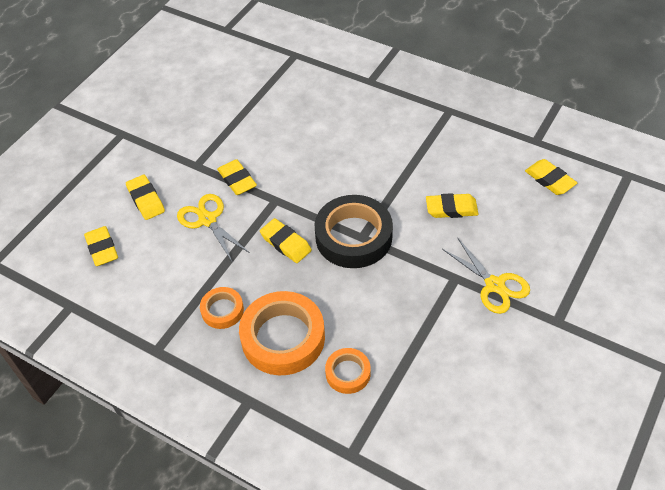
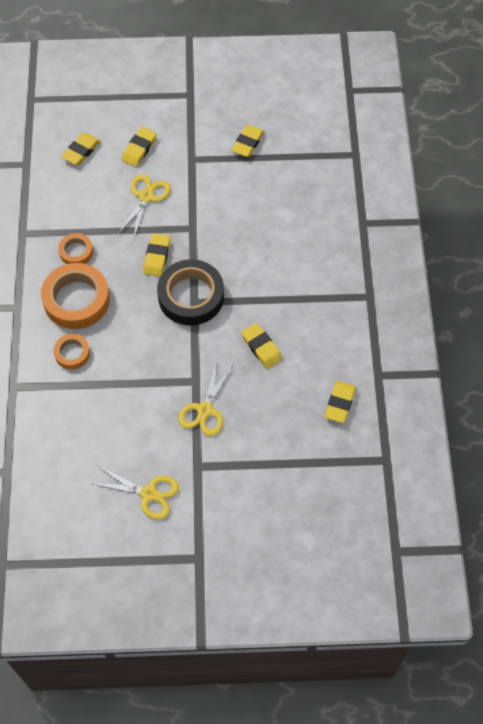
camera: 55 degrees right, 10 degrees up
(237, 180) = (195, 193): yellow eraser -> yellow eraser (248, 143)
(568, 380) = (148, 494): none -> yellow scissors

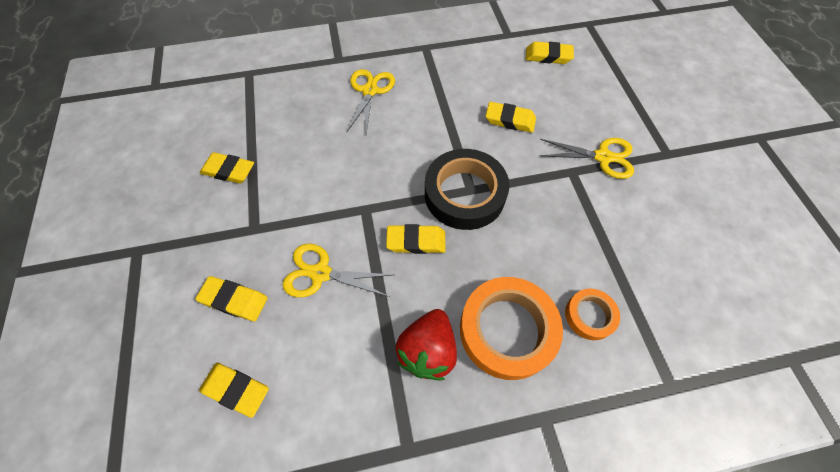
camera: 100 degrees left, 0 degrees up
(76, 252) = (428, 350): orange tape -> red strawberry
(148, 494) = (723, 191): yellow scissors -> yellow scissors (370, 91)
(261, 347) = (510, 120): yellow eraser -> yellow eraser turned 60 degrees clockwise

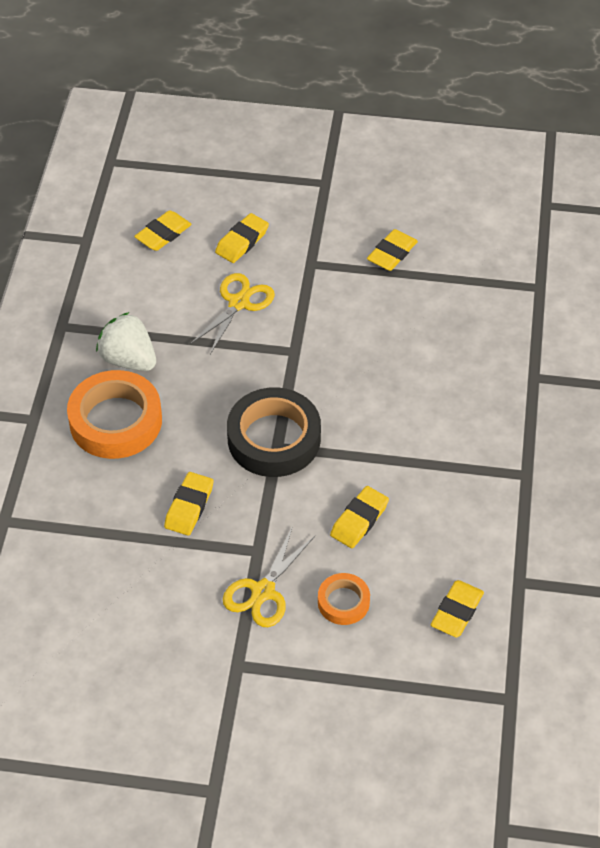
camera: 110 degrees right, 10 degrees down
(370, 91) = (464, 395): yellow scissors -> none
(416, 241) = (237, 381): yellow eraser -> yellow eraser (189, 506)
(428, 350) = (128, 359): red strawberry -> white strawberry
(589, 315) = (94, 489): orange tape -> orange tape (343, 602)

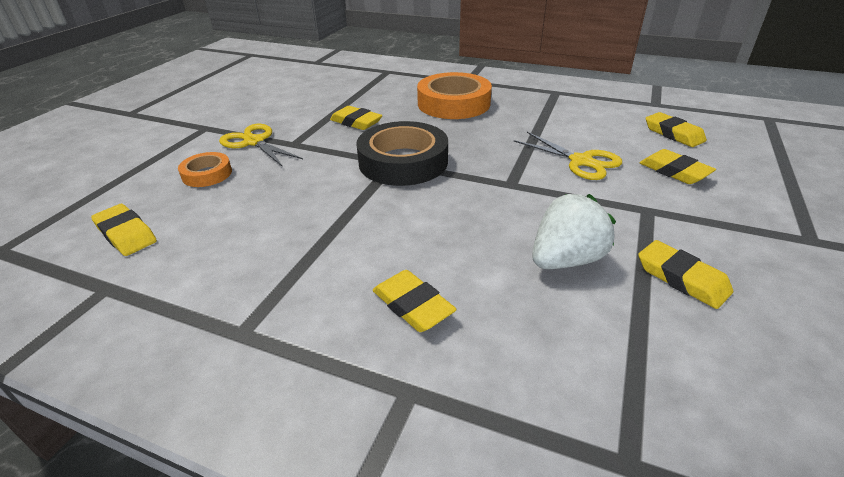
camera: 105 degrees right, 15 degrees down
(128, 359) = (516, 111): white strawberry -> white strawberry (566, 260)
(359, 520) = (281, 193): yellow eraser -> yellow eraser (413, 305)

